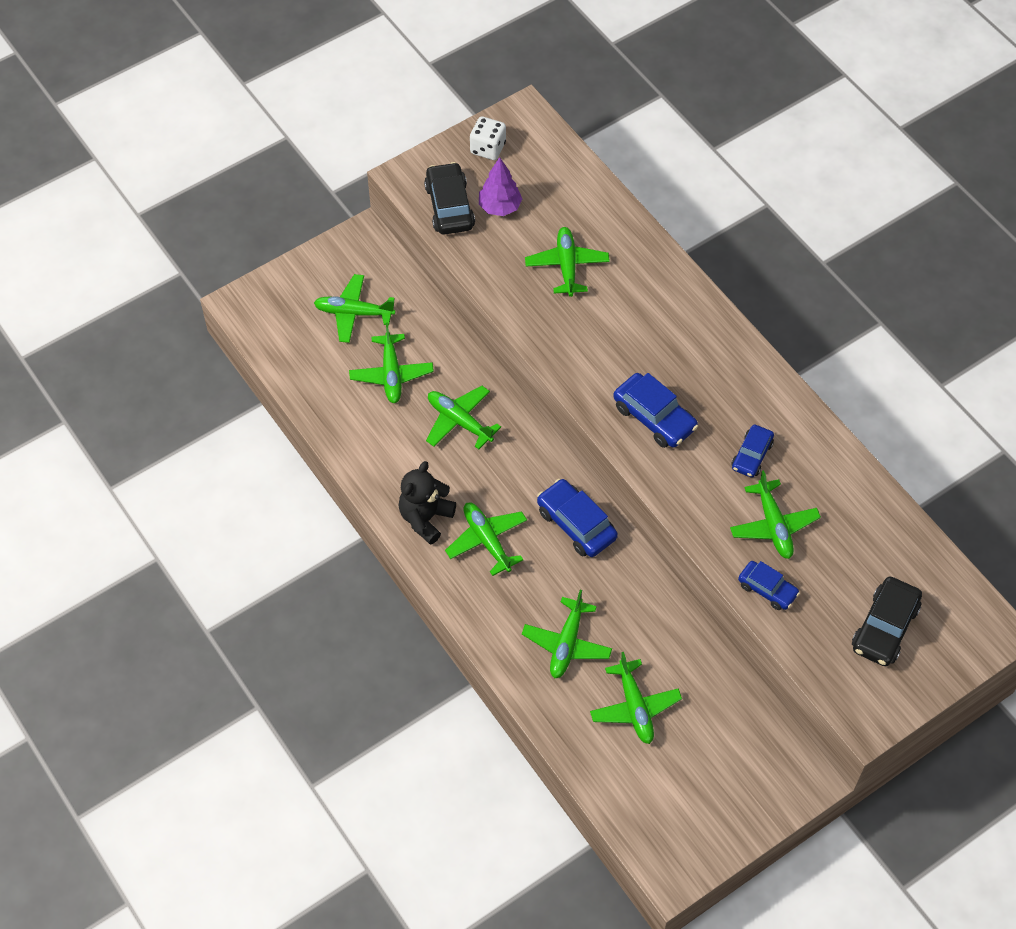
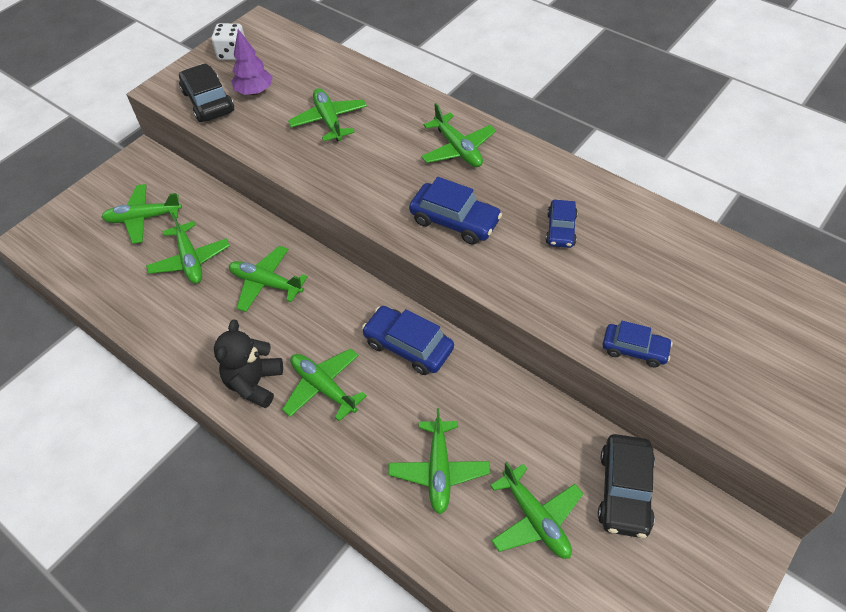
camera: 15 degrees left, 5 degrees down
(773, 525) = (610, 286): green plane -> green plane (457, 149)
(885, 628) = (769, 353): black car -> black car (624, 491)

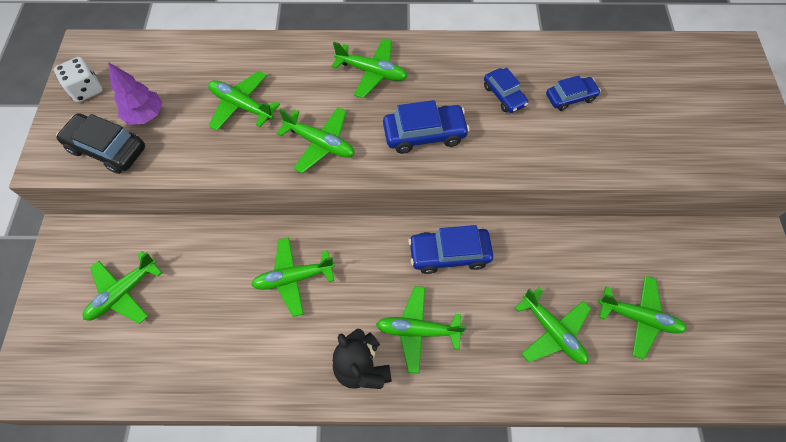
camera: 40 degrees left, 10 degrees up
(190, 260) = (206, 302): green plane -> green plane (320, 143)
(624, 491) = (670, 258): black car -> none
(634, 349) = (628, 156): blue car -> blue car (570, 97)

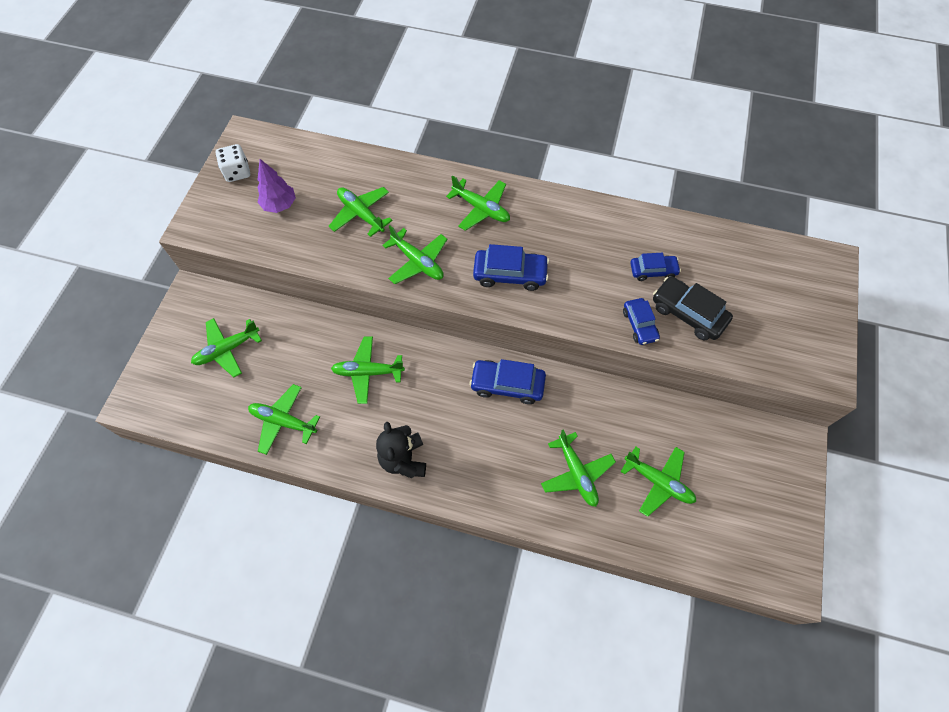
camera: 15 degrees right, 0 degrees up
(107, 149) = (242, 227): black car -> black car (688, 313)
(418, 330) = (460, 442): green plane -> green plane (283, 421)
(504, 95) = (592, 255): blue car -> blue car (639, 325)

